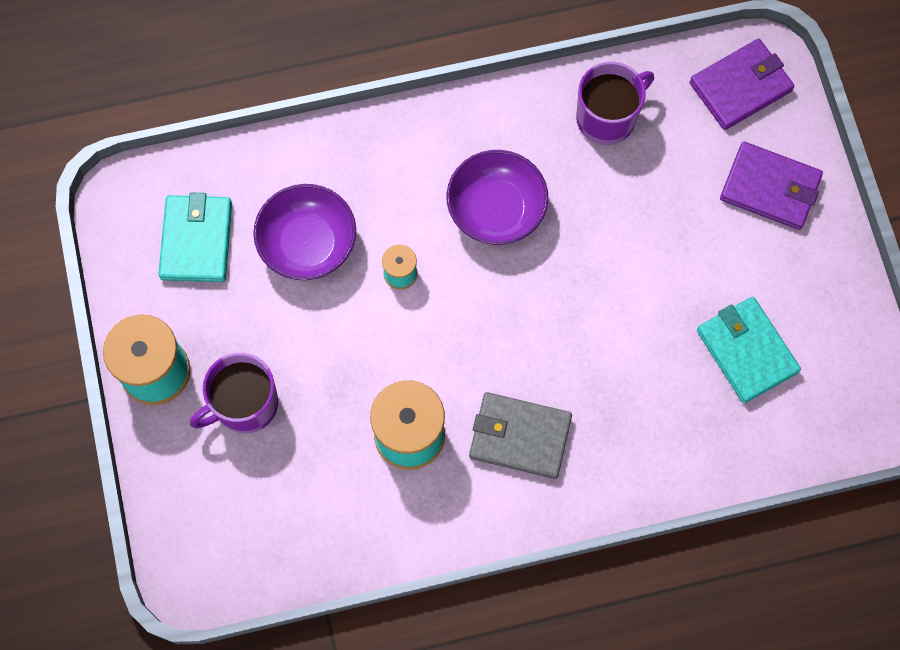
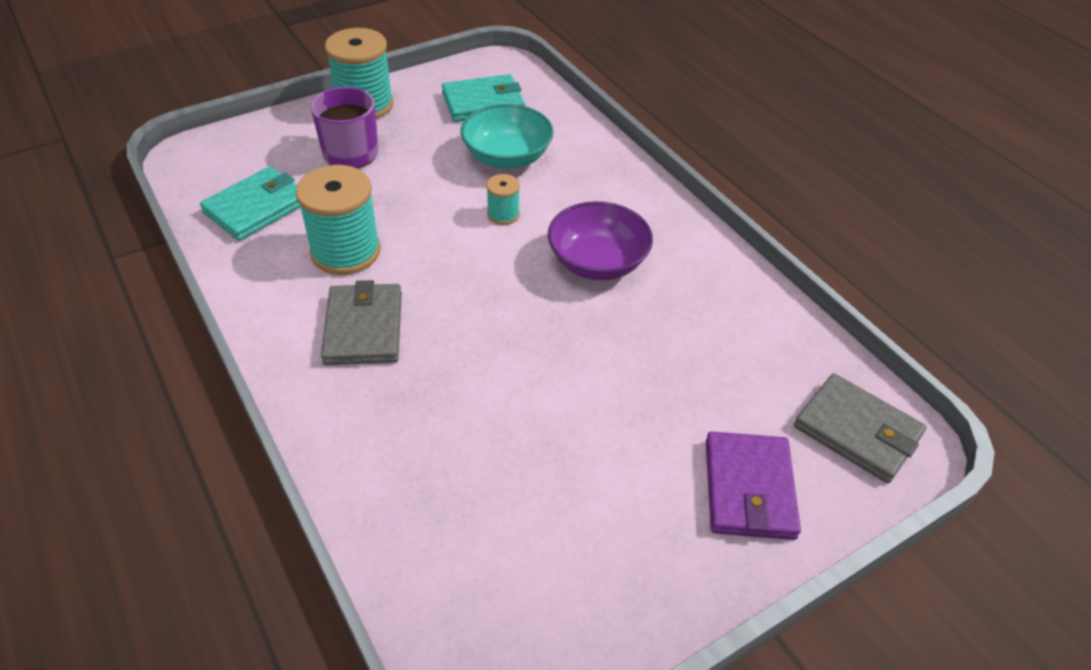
camera: 70 degrees right, 25 degrees down
(308, 244) = (507, 157): purple bowl -> turquoise bowl
(607, 118) = (743, 323): purple mug -> none
(740, 86) = (857, 431): purple wallet -> grey wallet
(746, 351) = (528, 509): turquoise wallet -> turquoise wallet (257, 207)

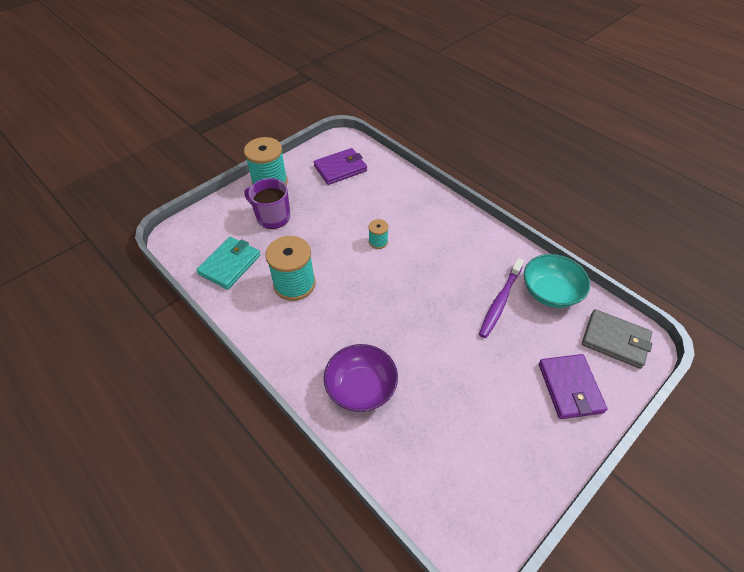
camera: 10 degrees left, 5 degrees up
(363, 328) = (323, 332): grey wallet -> none
(483, 102) = (340, 168): turquoise wallet -> purple wallet
(507, 157) = (367, 203): turquoise bowl -> turquoise bowl (550, 292)
(597, 262) = (442, 263): purple bowl -> purple bowl (361, 388)
(674, 336) = (500, 301): none -> purple toothbrush

